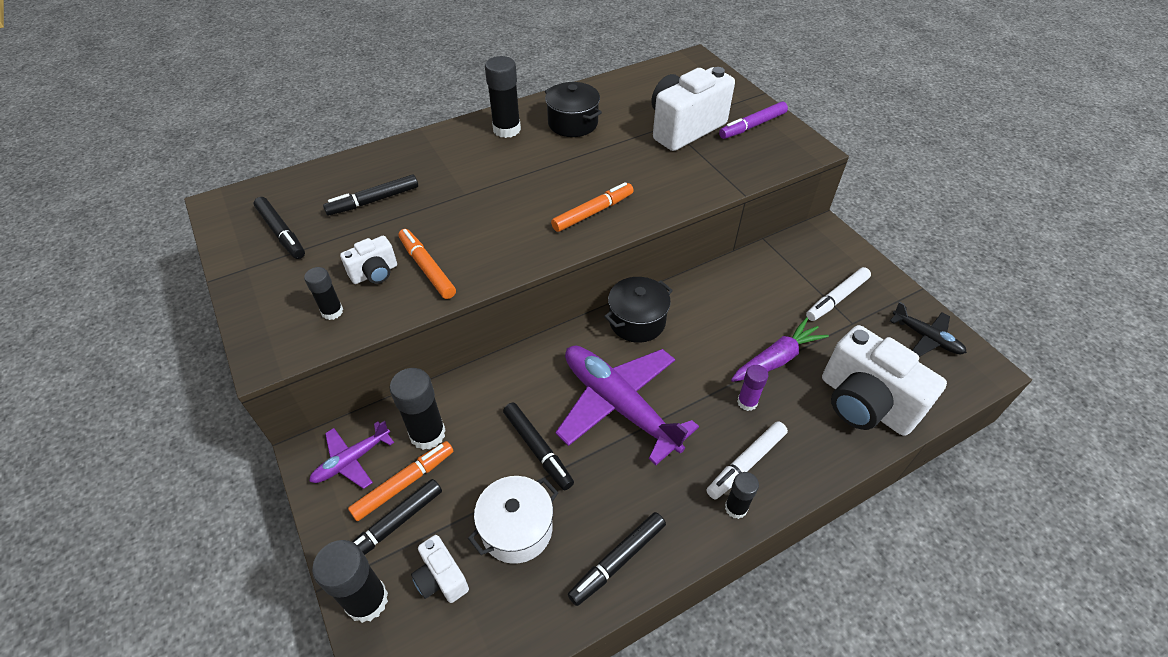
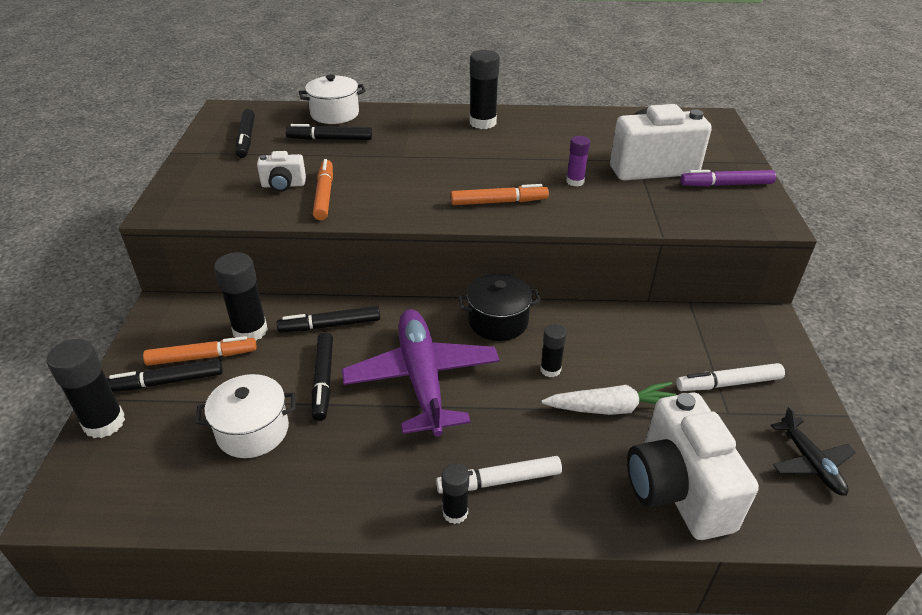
camera: 30 degrees right, 10 degrees down
(332, 312) = (229, 199): black glue stick -> black glue stick (550, 369)
(350, 168) = (334, 114): none -> white pot
(352, 460) = (182, 324): purple plane -> none
(441, 578) = (166, 436): white camera -> none
(573, 123) = (545, 134): black pot -> none
(617, 561) = (310, 498): black marker -> black marker (330, 325)
(747, 402) = (547, 431): purple glue stick -> purple glue stick (575, 181)
(776, 359) = (611, 408): purple carrot -> white carrot

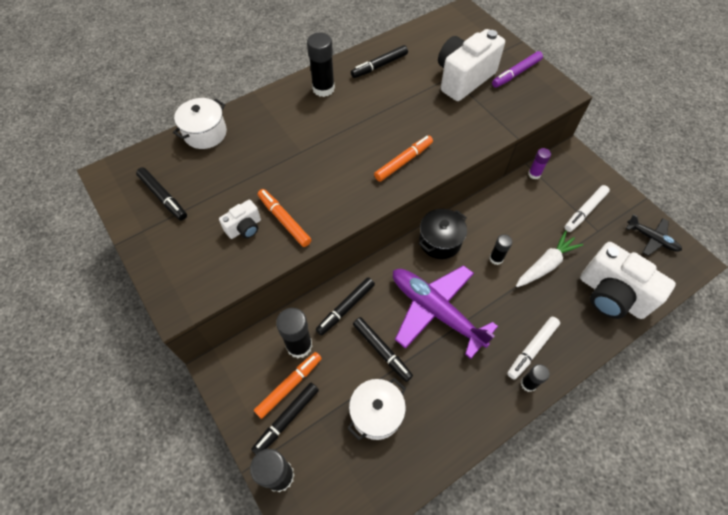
camera: 35 degrees left, 20 degrees up
(330, 139) = (230, 162): black marker -> black marker (379, 66)
(575, 181) = (432, 117): purple glue stick -> purple glue stick (534, 174)

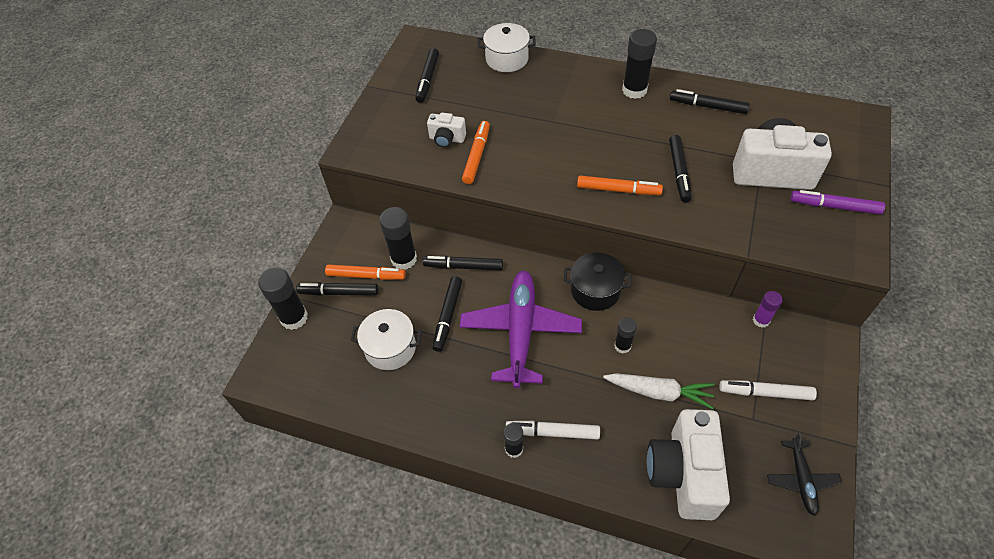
camera: 55 degrees right, 5 degrees down
(420, 120) = (679, 172): none -> black marker

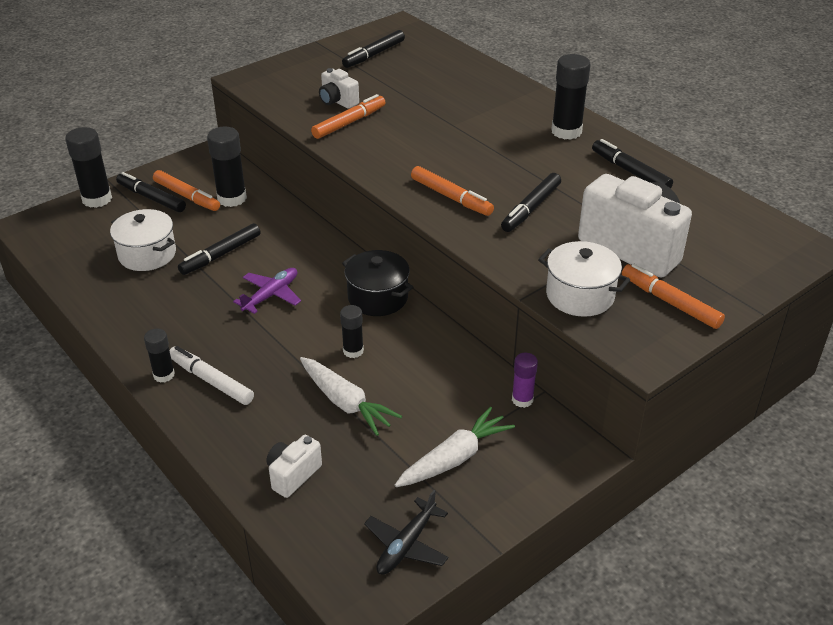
camera: 30 degrees right, 15 degrees down
(463, 266) = (277, 226): black marker -> none
(507, 59) = (467, 65): white pot -> white pot (580, 295)
(520, 331) = (271, 295): purple plane -> purple plane, size x0.51
(683, 474) = (293, 475): white camera -> white camera, size x0.49
(765, 393) = (454, 458): white marker -> white carrot
(834, 206) = (670, 302): purple marker -> orange marker

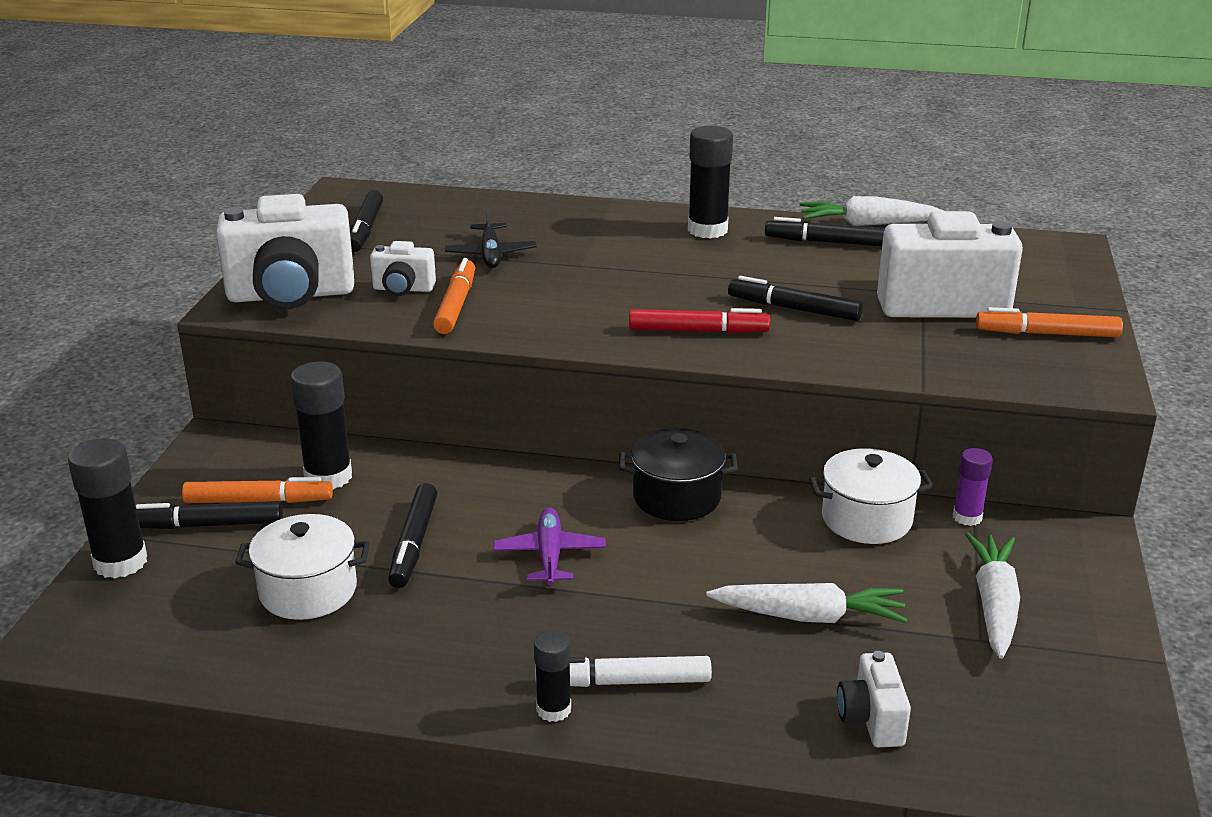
camera: 40 degrees left, 10 degrees down
(280, 82) = (291, 295): none -> white camera
(353, 351) = (735, 562): black glue stick -> none
(406, 545) = (1081, 711): black plane -> black plane (490, 254)
(451, 197) = (698, 331): orange marker -> red marker
(531, 208) = (794, 309): black marker -> black marker turned 120 degrees clockwise
(580, 295) = (968, 363): white pot -> white pot (866, 519)
(681, 170) = (868, 224): none -> white carrot

